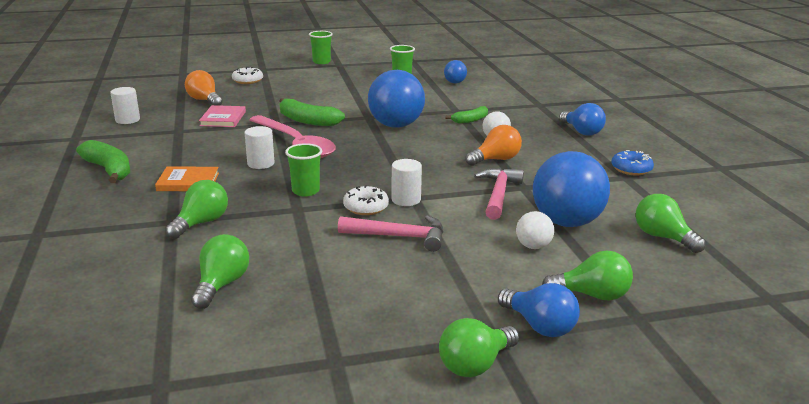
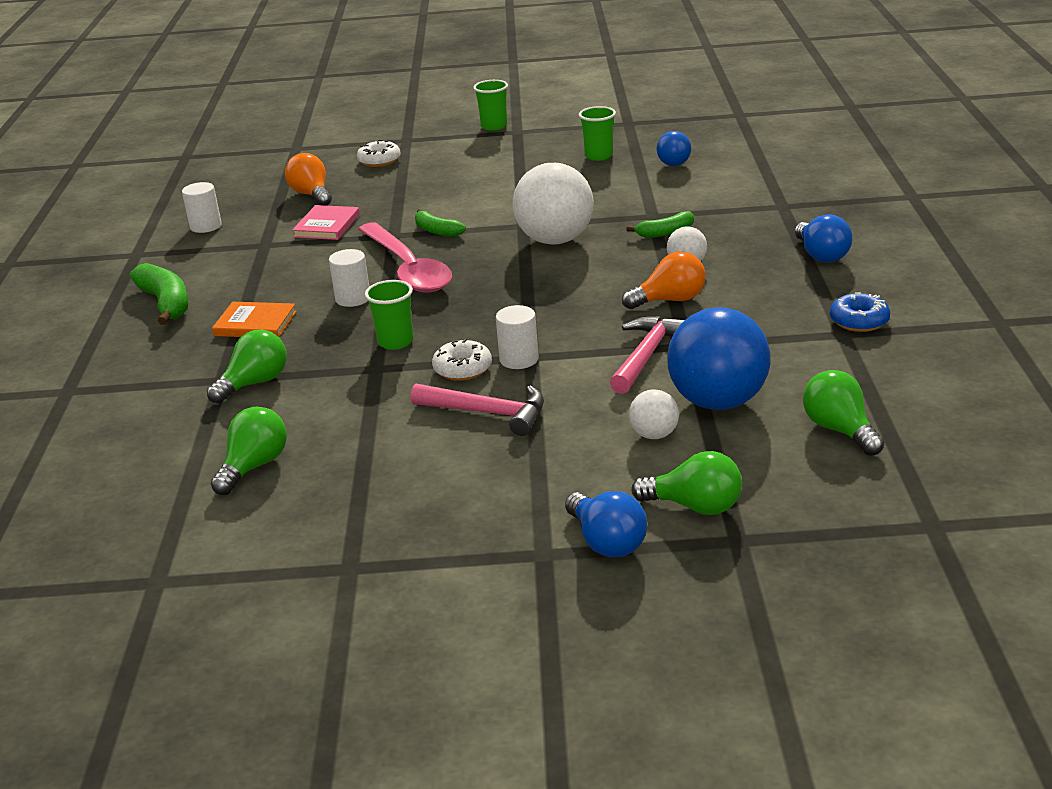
camera: 15 degrees right, 5 degrees up
(307, 121) = (436, 231): green banana -> green banana, size x0.62
(396, 125) = (555, 240): blue ball -> white ball
(475, 364) = (506, 583): green light bulb -> none

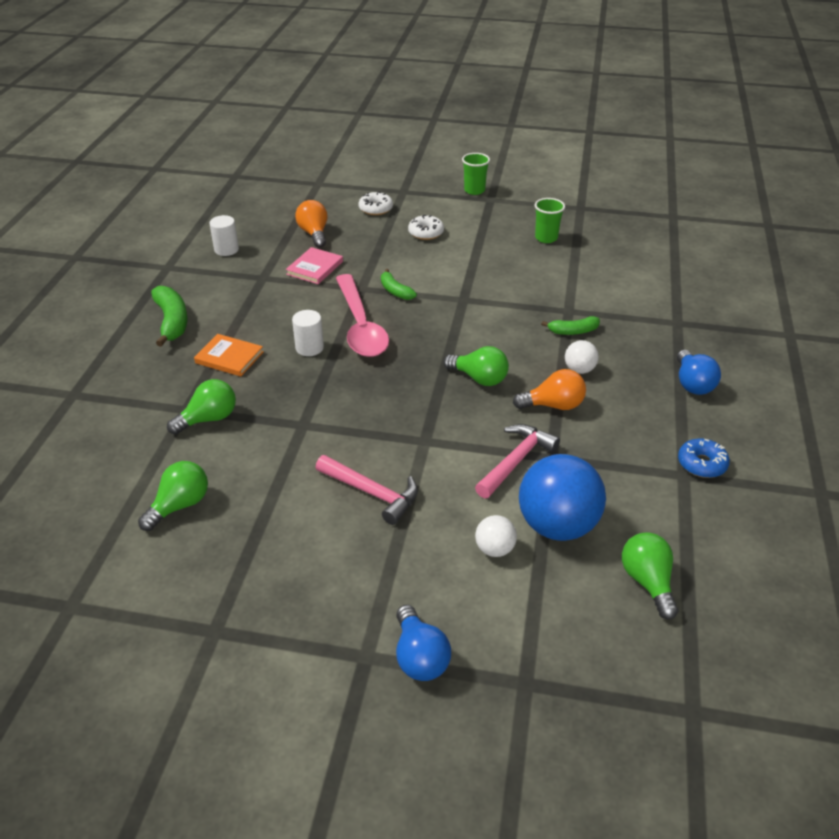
camera: 10 degrees right, 10 degrees up
(395, 342) = (326, 400): green cup -> none
(462, 369) = (368, 441): white donut -> white donut (426, 233)
(519, 359) = (414, 441): white cylinder -> none
(555, 240) = (483, 320): white ball -> none
(674, 164) = (603, 259): blue ball -> none
(695, 506) = (502, 636): green light bulb -> green light bulb (479, 378)

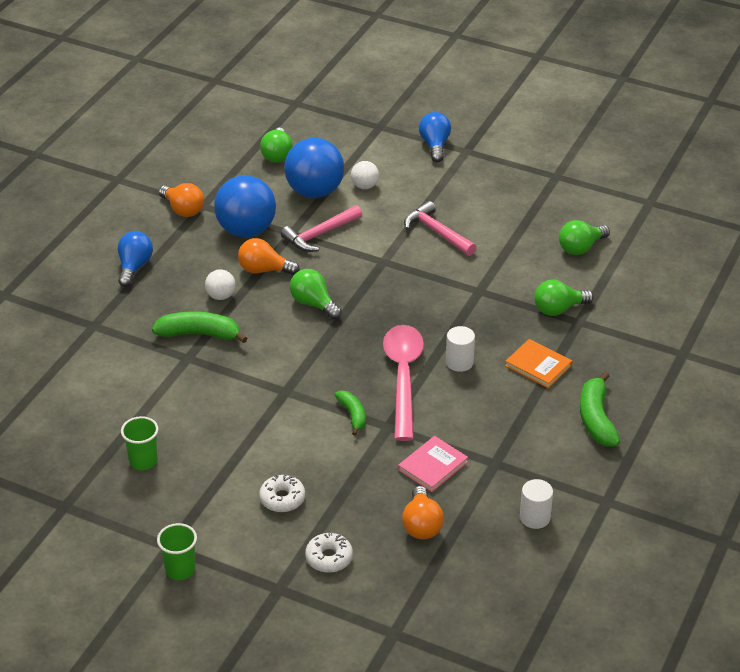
camera: 165 degrees left, 0 degrees up
(573, 331) = (199, 334): green banana -> green banana, size x1.62
(606, 450) = (246, 230): none -> blue ball
(701, 464) = (183, 210): blue donut -> orange light bulb

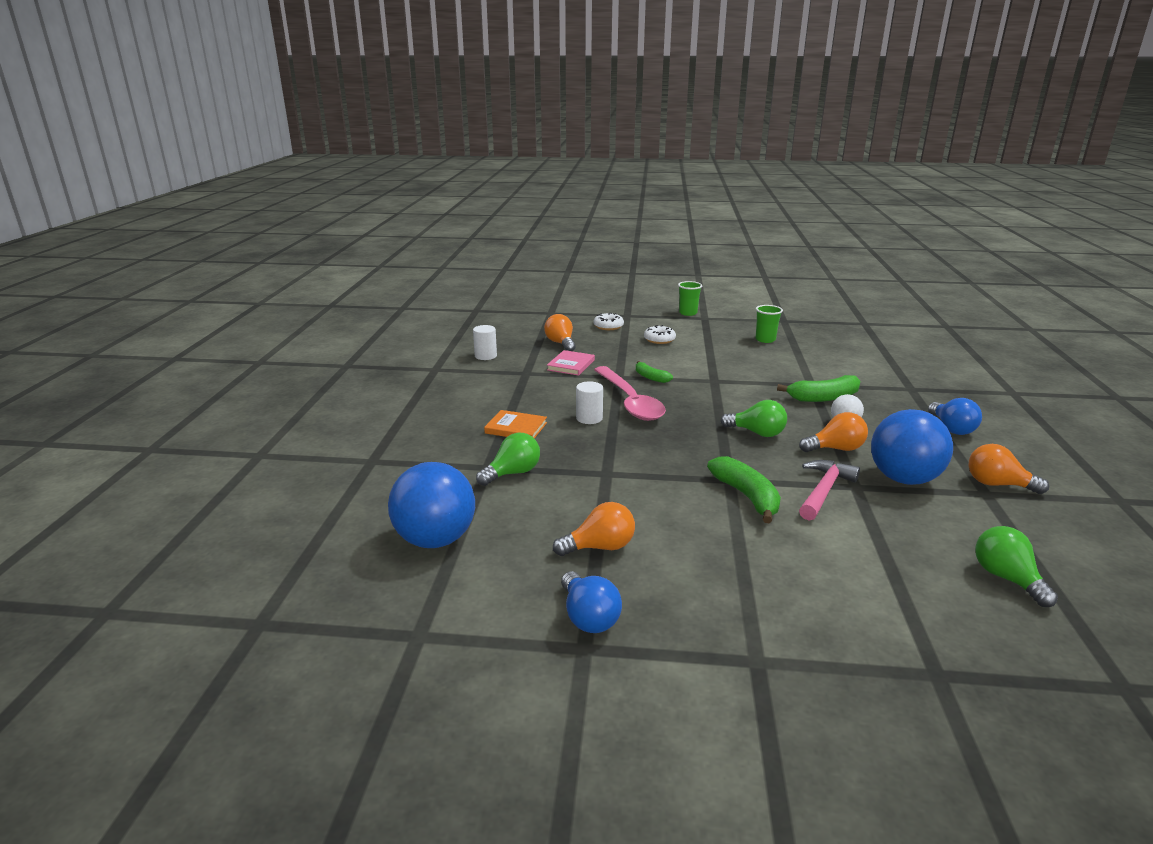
camera: 160 degrees right, 15 degrees down
(314, 191) = (891, 538): blue ball -> blue ball (435, 539)
(364, 186) = (841, 560): white ball -> none
(435, 145) = (814, 658): blue light bulb -> blue light bulb (588, 617)
(437, 232) = (697, 522): pink hammer -> none
(517, 229) = (600, 547): none -> orange light bulb
(580, 248) = (508, 542): green light bulb -> none
(596, 419) = (452, 405): green banana -> green banana (747, 496)

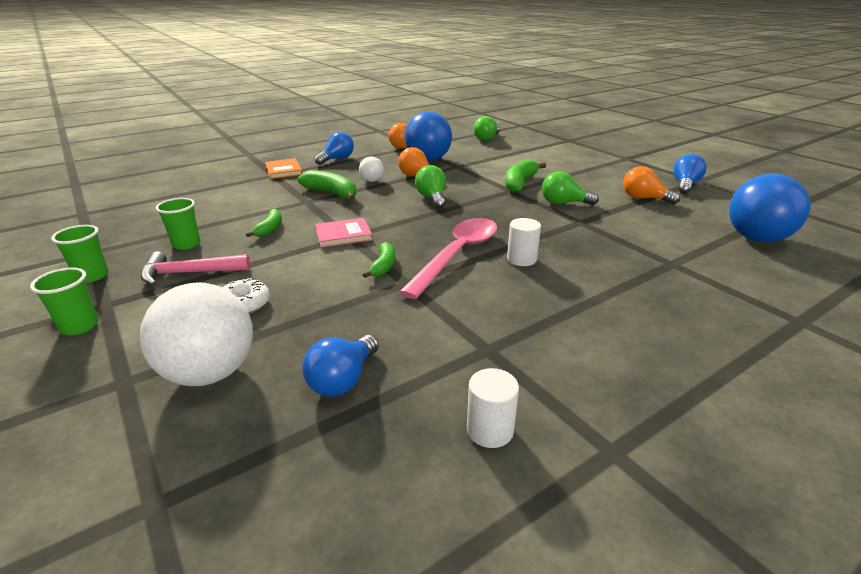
camera: 130 degrees left, 5 degrees up
(513, 473) = (654, 250): green light bulb -> green light bulb (563, 203)
(516, 428) = (604, 283): orange book -> orange book (284, 170)
(561, 343) = (343, 380): orange light bulb -> blue light bulb
(571, 365) = (415, 328): pink book -> pink book (343, 235)
(608, 326) = (210, 372): white donut -> white ball
(745, 318) = (92, 276): none -> green cup
(763, 362) = (270, 229): none -> green banana
(823, 491) = (477, 170): pink hammer -> pink hammer (190, 273)

